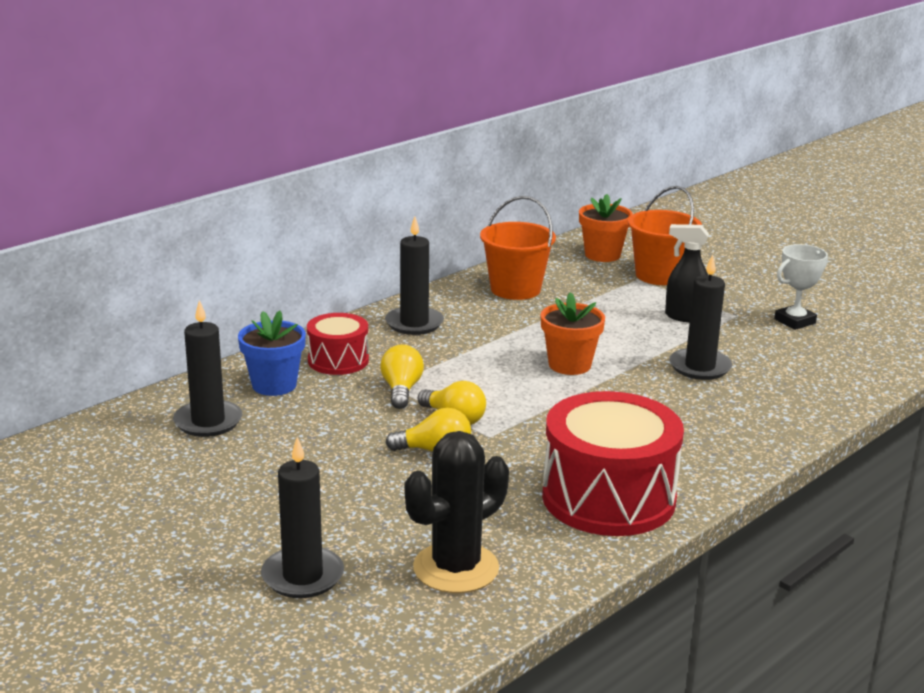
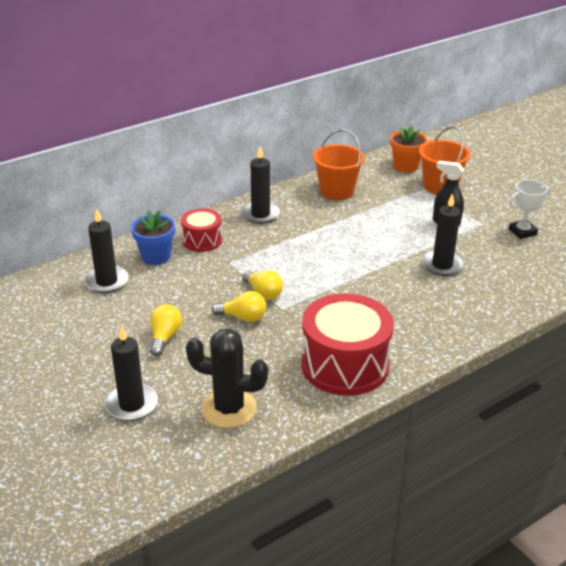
camera: 10 degrees right, 10 degrees up
(401, 390) = (236, 267): yellow light bulb -> yellow light bulb (165, 337)
(456, 568) = (229, 409): black cactus -> black cactus turned 45 degrees clockwise
(569, 365) = (353, 256): orange flower pot -> none

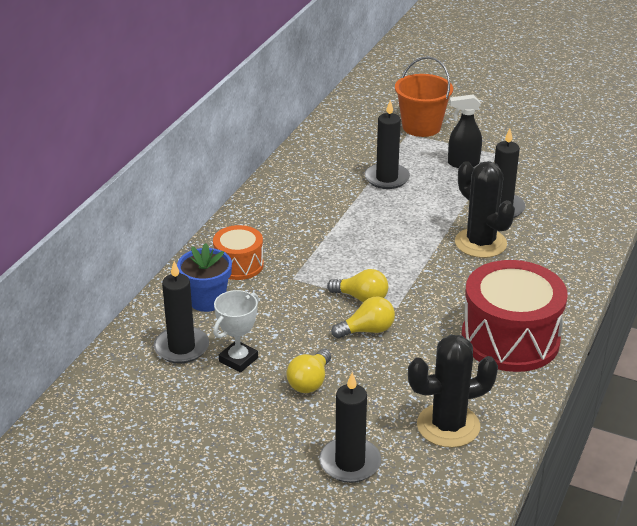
camera: 30 degrees left, 0 degrees up
(165, 337) = (310, 382): yellow light bulb -> yellow light bulb turned 135 degrees counterclockwise
(202, 240) = (239, 265): red drum -> orange drum
(260, 214) = (271, 215): black candle -> black candle (386, 178)
(336, 191) = (325, 164): orange bucket -> none
(397, 285) = (480, 243): none -> black cactus
(406, 166) = (367, 115): orange flower pot -> none
(522, 232) = (539, 150): white trophy -> white trophy (238, 360)

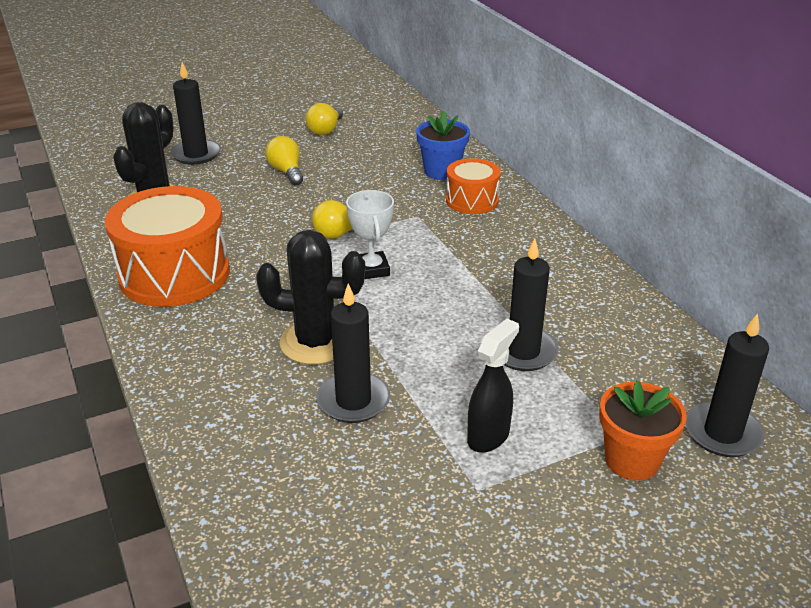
camera: 130 degrees right, 0 degrees up
(181, 347) = (399, 145): black candle -> black candle (722, 433)
(238, 360) = (353, 158): white trophy -> white trophy (371, 269)
(367, 330) = (299, 217): yellow light bulb -> yellow light bulb (325, 130)
(421, 127) = (632, 460): orange bucket -> orange flower pot
(510, 339) = (174, 274): red drum -> orange drum

